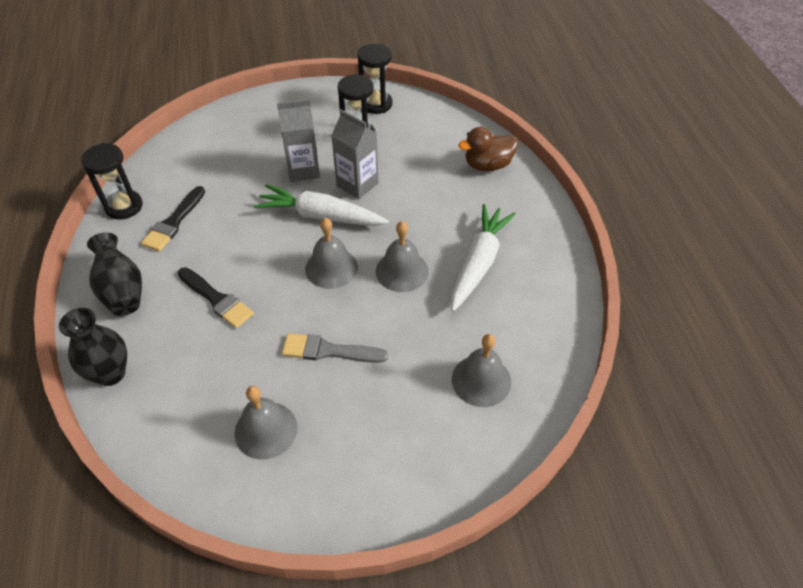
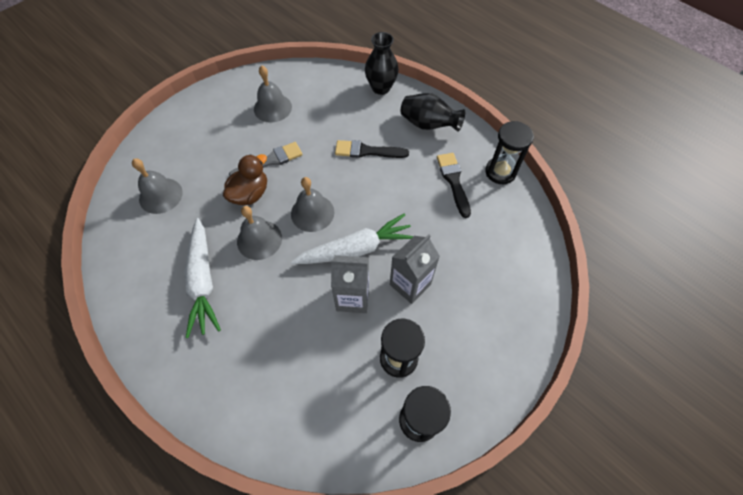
camera: 145 degrees right, 10 degrees up
(487, 165) = (247, 402): brown duck -> brown duck (250, 194)

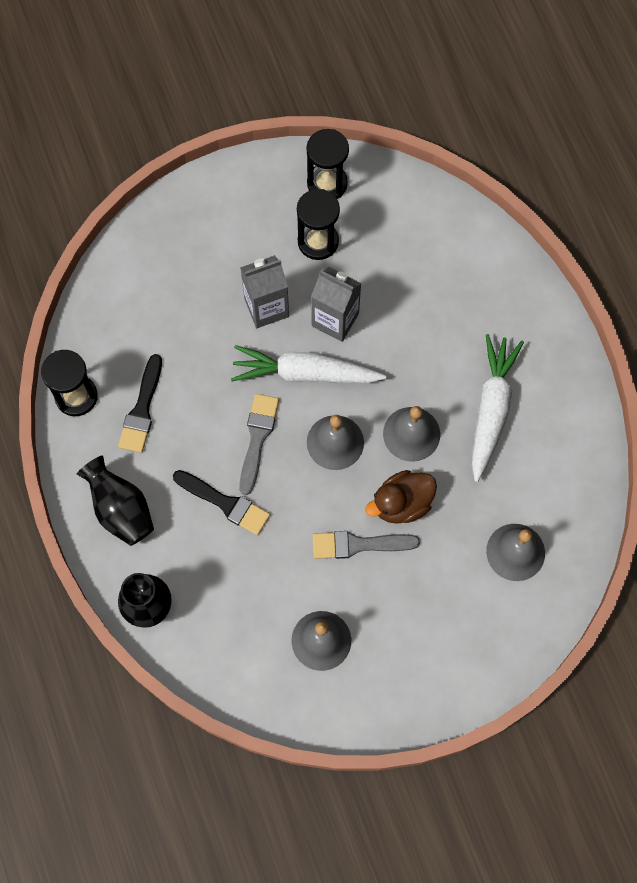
camera: 155 degrees left, 10 degrees up
(367, 194) = (257, 438): none -> grey brush

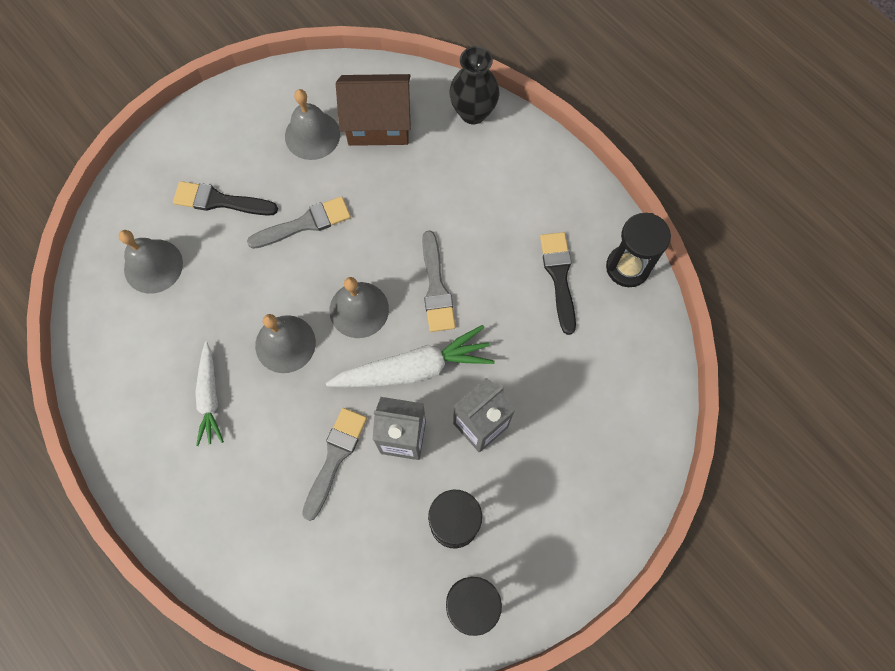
camera: 160 degrees right, 0 degrees up
(121, 510) = (535, 181): black vase -> none
(225, 503) = (442, 218): black brush -> black brush (220, 201)
(250, 629) = (378, 124): none -> brown house
(397, 323) = (335, 457): none -> grey brush
(401, 503) = (275, 273): brown duck -> none
(491, 409) = (210, 397): white carrot -> white carrot, size x0.63

